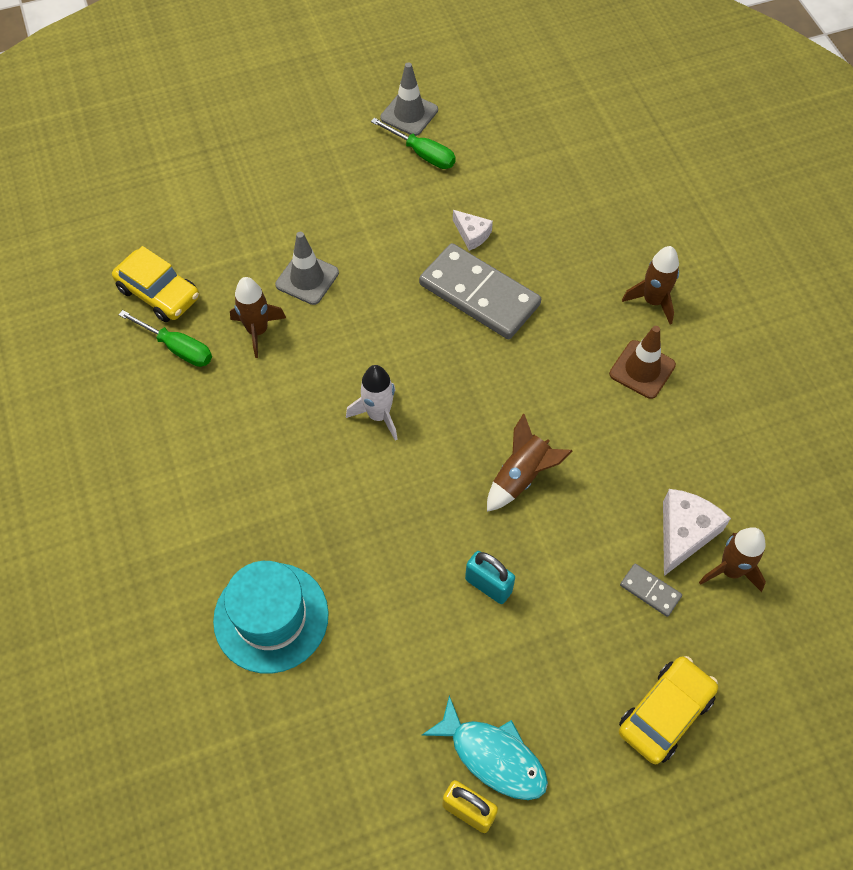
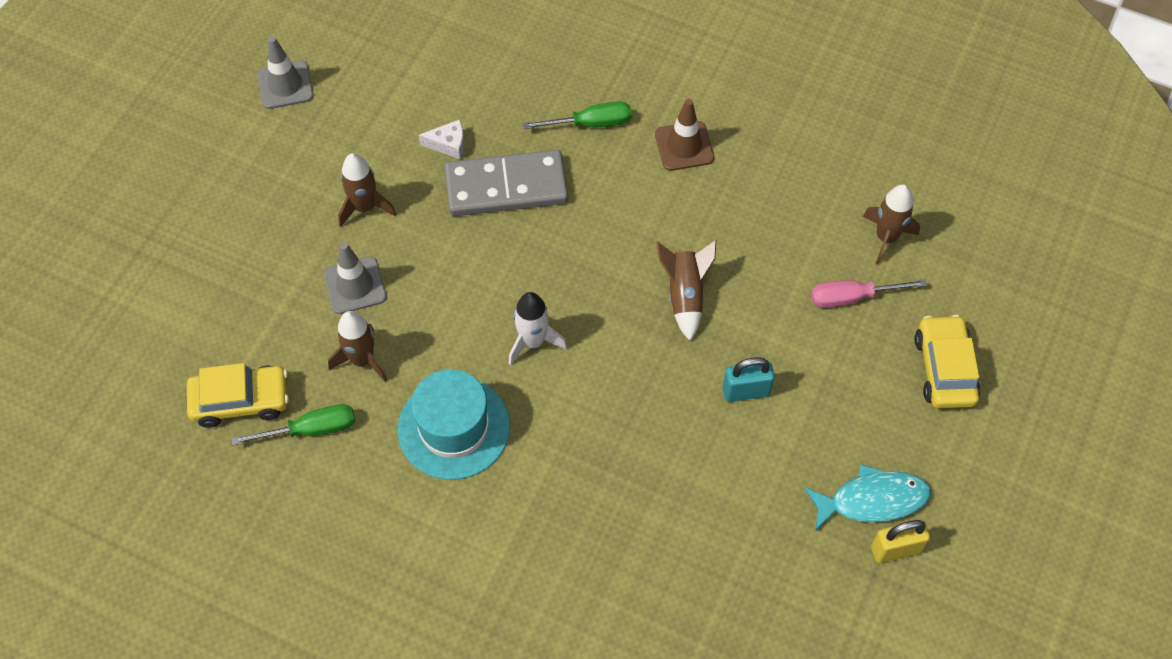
camera: 45 degrees left, 0 degrees up
(271, 617) = (621, 556): turquoise hat -> turquoise hat (454, 428)
(422, 154) = (335, 110): green screwdriver -> green screwdriver (591, 123)
(650, 591) = (852, 297): grey domino -> pink screwdriver
(653, 301) = (638, 88): brown rocket -> brown rocket (365, 207)
(684, 533) = (832, 238): white cheese -> none

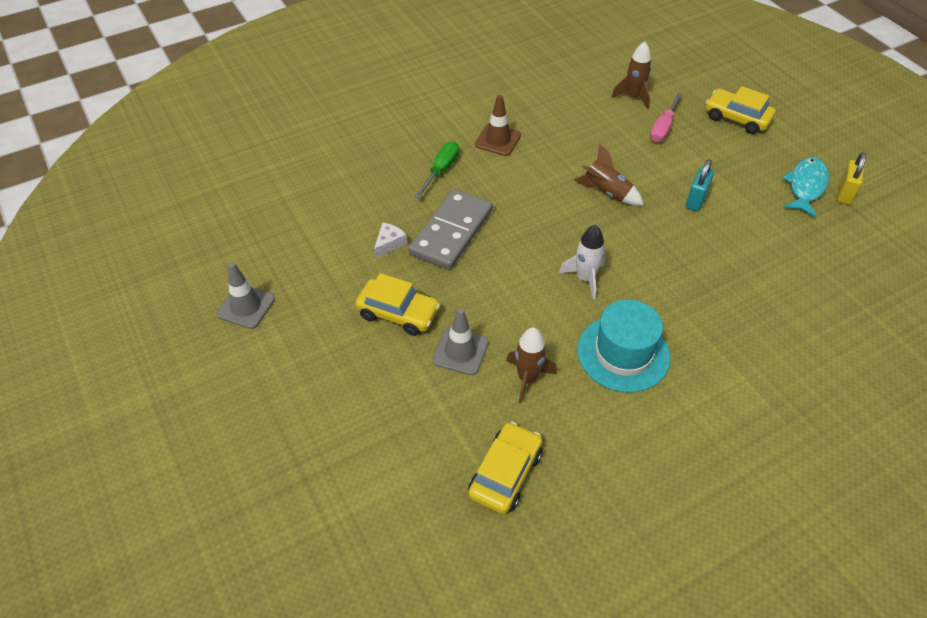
camera: 55 degrees left, 10 degrees down
(311, 429) = (565, 439): green screwdriver -> none
(365, 207) = (398, 313): brown rocket -> yellow car

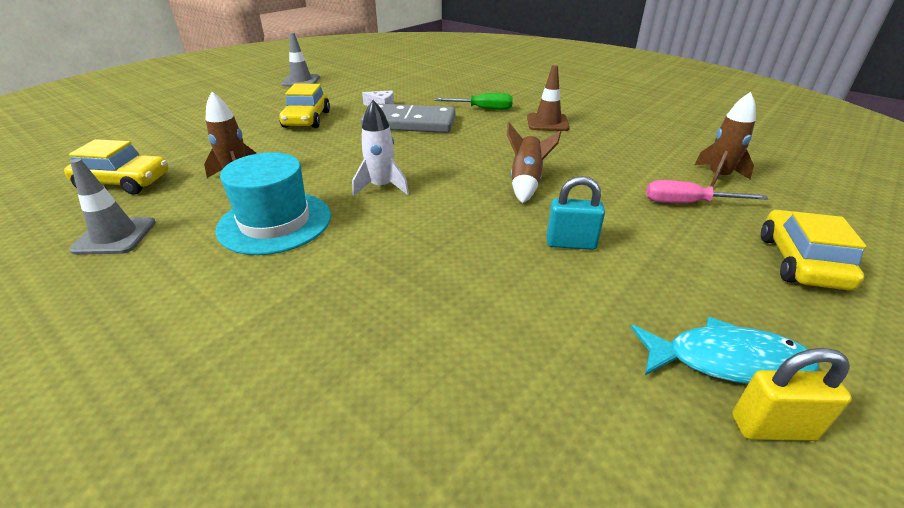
camera: 70 degrees right, 15 degrees down
(460, 351) = (268, 146): grey traffic cone -> grey traffic cone (115, 236)

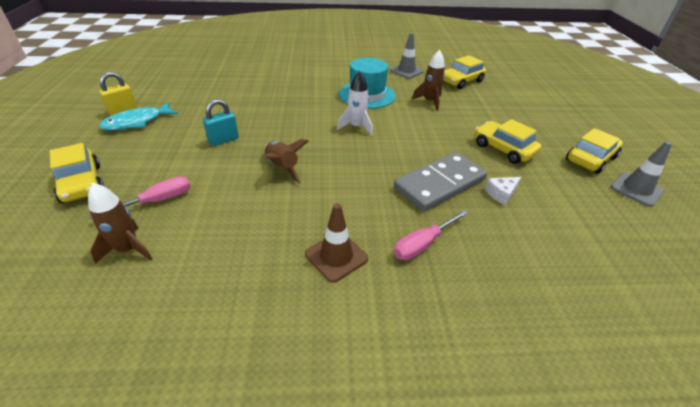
camera: 135 degrees right, 5 degrees up
(272, 95) = (590, 159): none -> yellow car
(483, 109) = (423, 244): green screwdriver -> pink screwdriver

